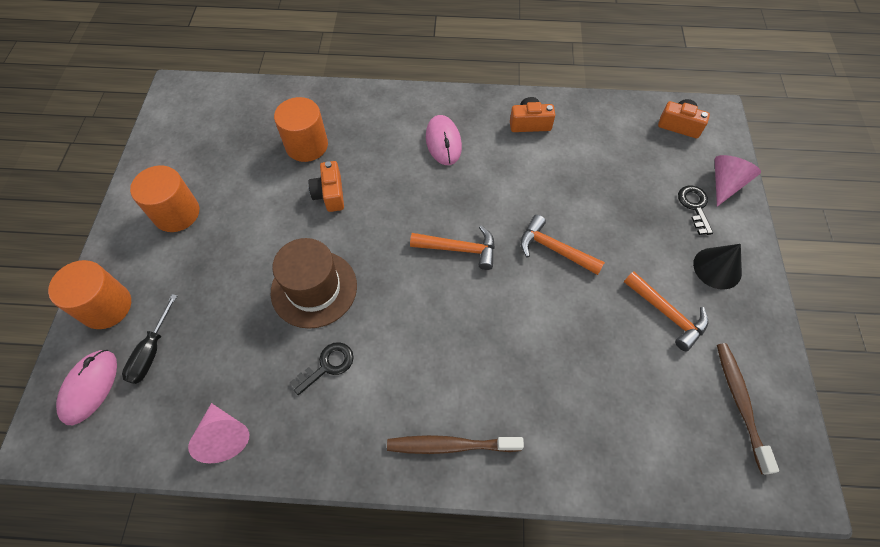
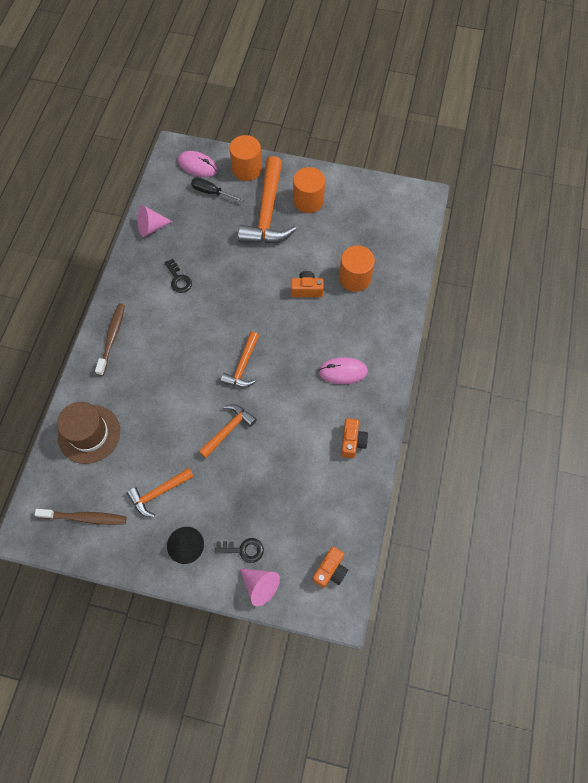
camera: 100 degrees right, 5 degrees up
(198, 262) = (267, 213): none -> orange hammer
(314, 288) = (233, 275): brown hat -> brown hat (89, 434)

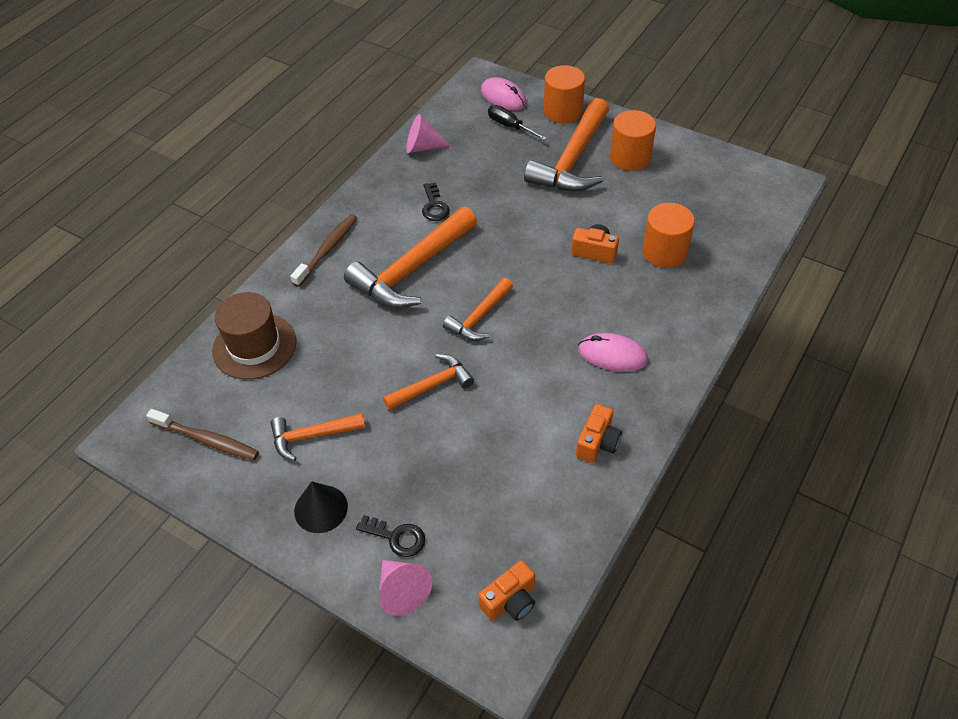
camera: 20 degrees right, 15 degrees down
(181, 339) = (412, 270): none -> orange hammer

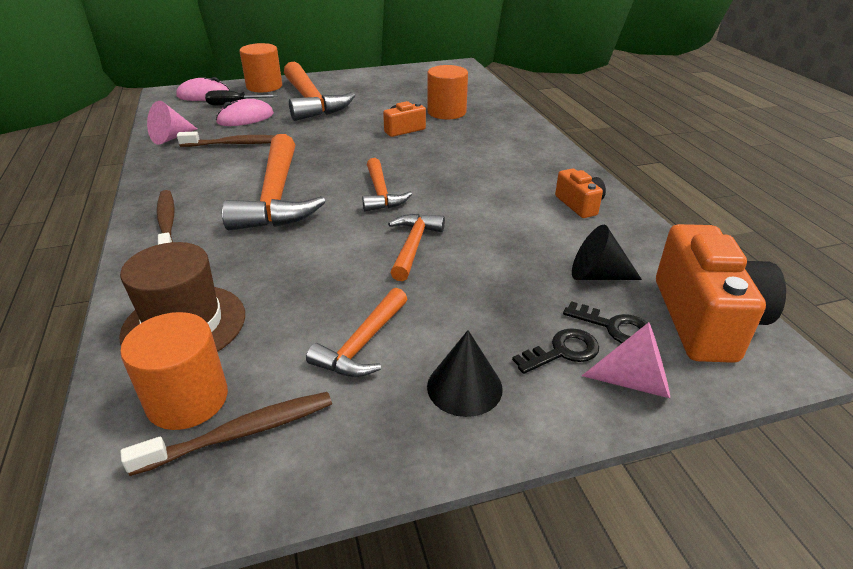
camera: 50 degrees left, 15 degrees down
(434, 206) = (236, 160): black key -> black key (614, 327)
(455, 185) = (236, 144): none -> brown toothbrush
(503, 509) = (597, 275): none -> black cone
(510, 601) = (705, 319): orange camera -> orange camera, size x1.95
(612, 355) = (505, 164): pink mouse -> pink mouse (245, 118)
(630, 157) = (349, 88): orange cylinder -> orange cylinder (187, 399)

